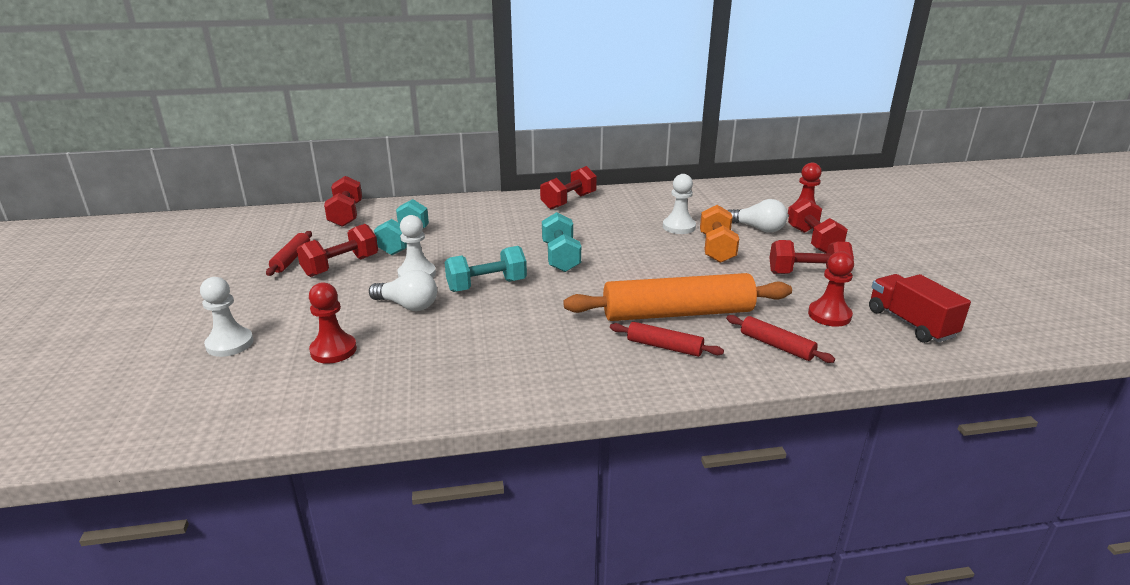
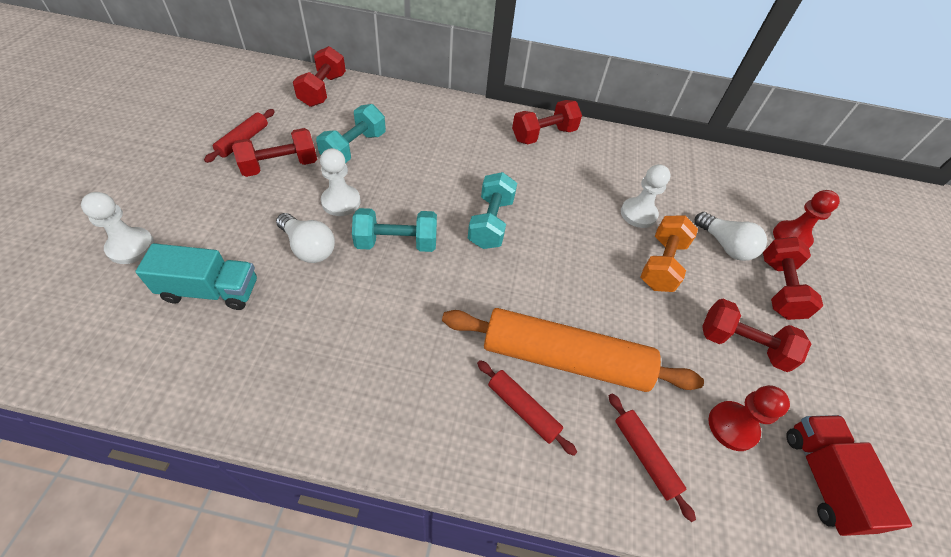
camera: 15 degrees right, 25 degrees up
(333, 350) = (210, 290): red pawn -> turquoise truck

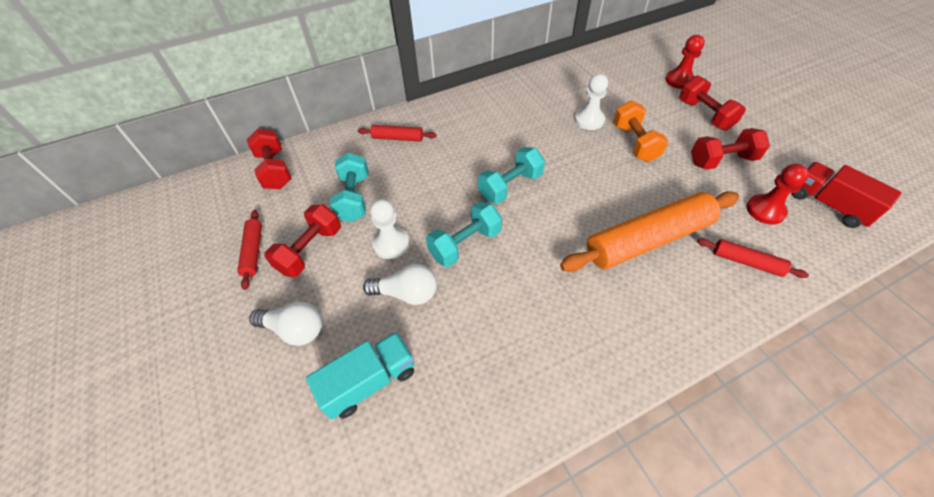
camera: 30 degrees left, 0 degrees up
(131, 247) = (258, 403): white pawn -> none
(491, 222) = (510, 186): turquoise dumbbell -> turquoise dumbbell turned 75 degrees clockwise
(523, 409) = (660, 289): red rolling pin -> red rolling pin (398, 138)
(544, 135) = (476, 104): red dumbbell -> none
(725, 245) = (653, 108): white light bulb -> white light bulb (295, 330)

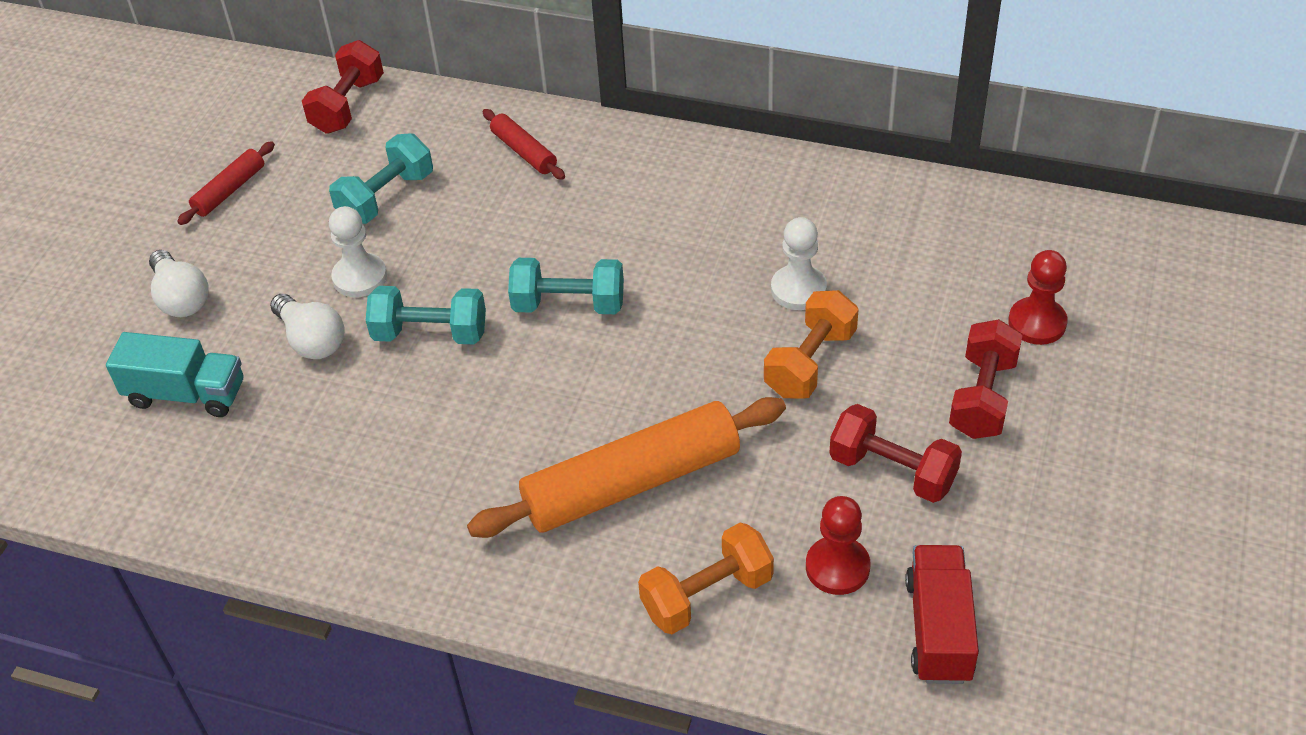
camera: 45 degrees right, 5 degrees down
(310, 250) = (279, 227): red dumbbell -> none
(648, 240) = (632, 482): orange rolling pin -> orange rolling pin turned 45 degrees counterclockwise
(746, 262) = (707, 595): red rolling pin -> orange dumbbell

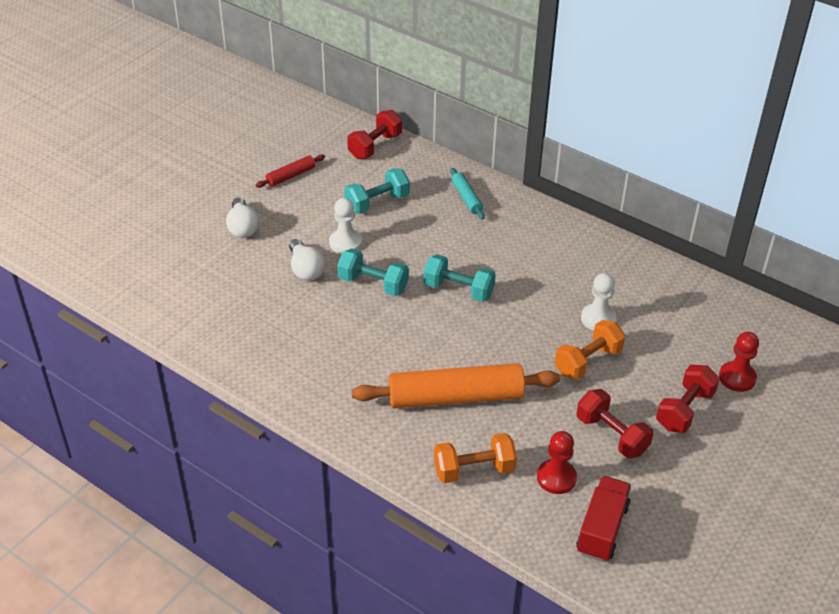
camera: 15 degrees right, 5 degrees down
(186, 394) = (226, 279): turquoise truck -> none
(524, 152) = (466, 198): red rolling pin -> turquoise rolling pin

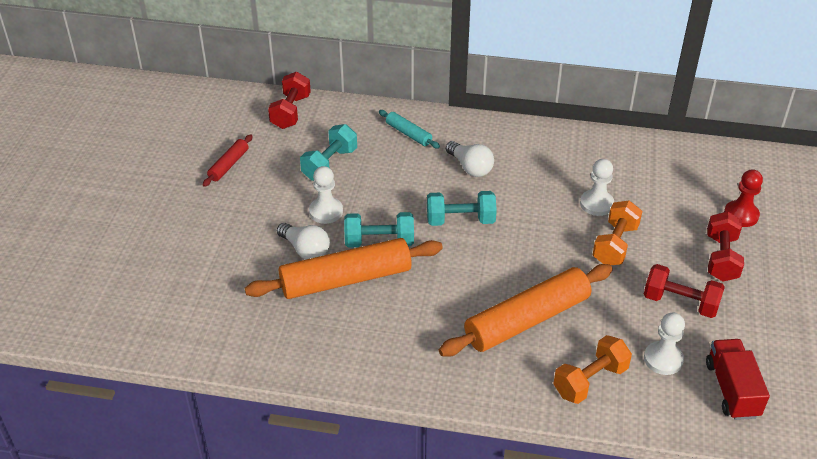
camera: 25 degrees left, 0 degrees up
(242, 227) = (215, 230): white light bulb -> white light bulb (470, 167)
(322, 306) = (345, 279): none -> orange rolling pin
(556, 478) = (663, 359): red pawn -> white pawn

